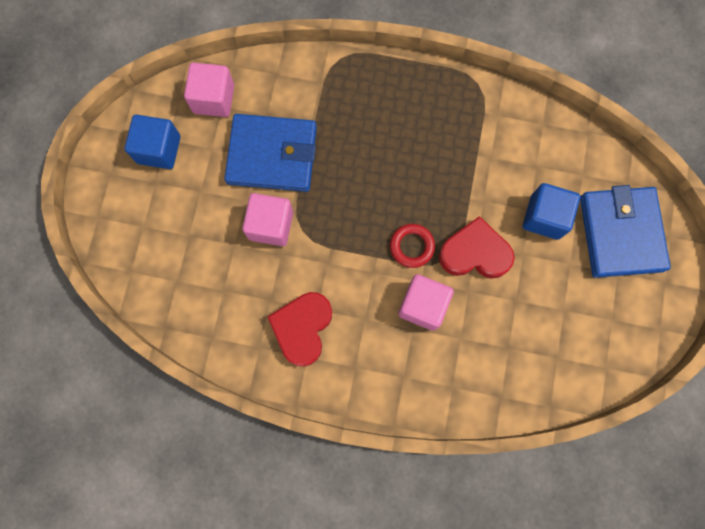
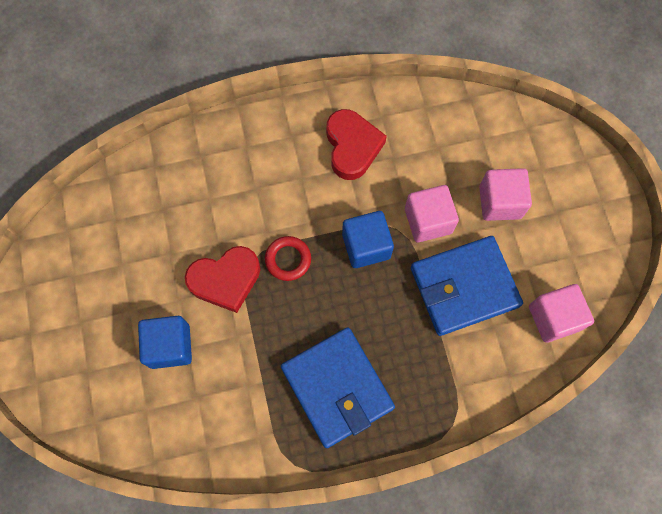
camera: 155 degrees right, 5 degrees down
(159, 150) = (572, 243): blue cube -> blue cube (366, 246)
(423, 305) = (254, 211): pink cube -> pink cube (500, 202)
(621, 233) = (87, 364): blue wallet -> blue wallet (337, 388)

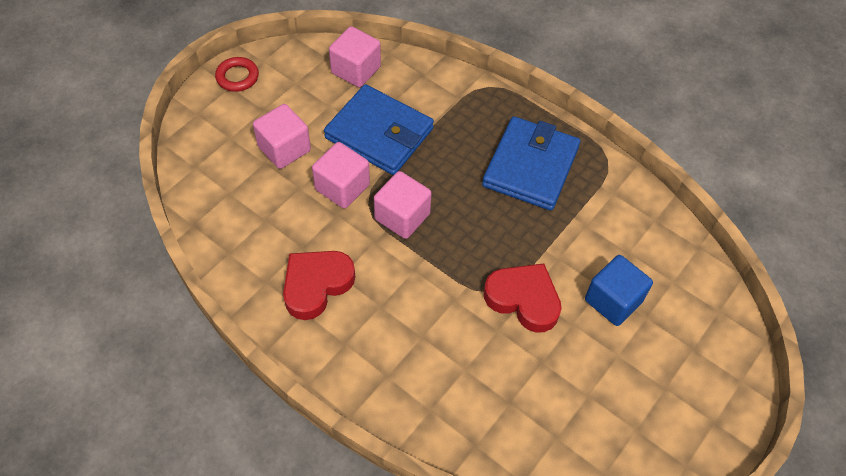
camera: 130 degrees left, 15 degrees down
(288, 259) = (464, 265): red ring -> red ring (237, 77)
(366, 246) = (402, 216): blue cube -> pink cube

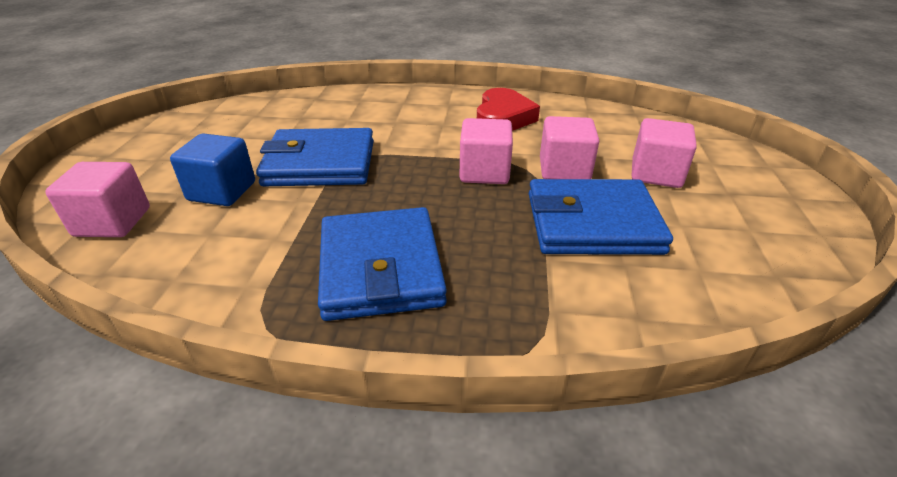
camera: 150 degrees right, 20 degrees down
(237, 77) = (806, 207): red ring -> none
(356, 70) = (720, 277): pink cube -> pink cube (113, 222)
(523, 299) = (320, 163): red heart -> blue wallet

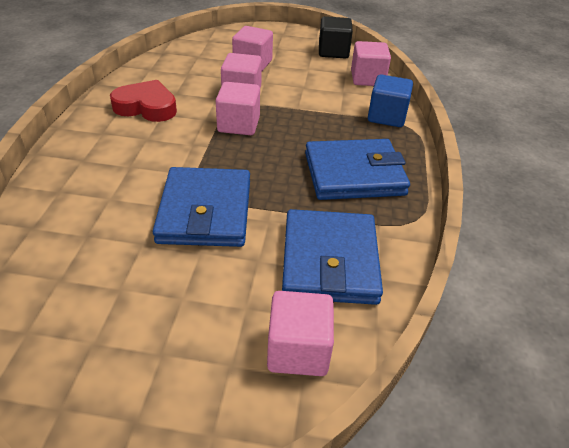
camera: 90 degrees left, 5 degrees up
(222, 191) = (247, 274): blue cube -> blue cube (386, 116)
(592, 223) = (305, 94): blue wallet -> blue wallet (329, 261)
(697, 298) = (367, 79): none -> pink cube
(778, 255) = (333, 52): none -> black cube

